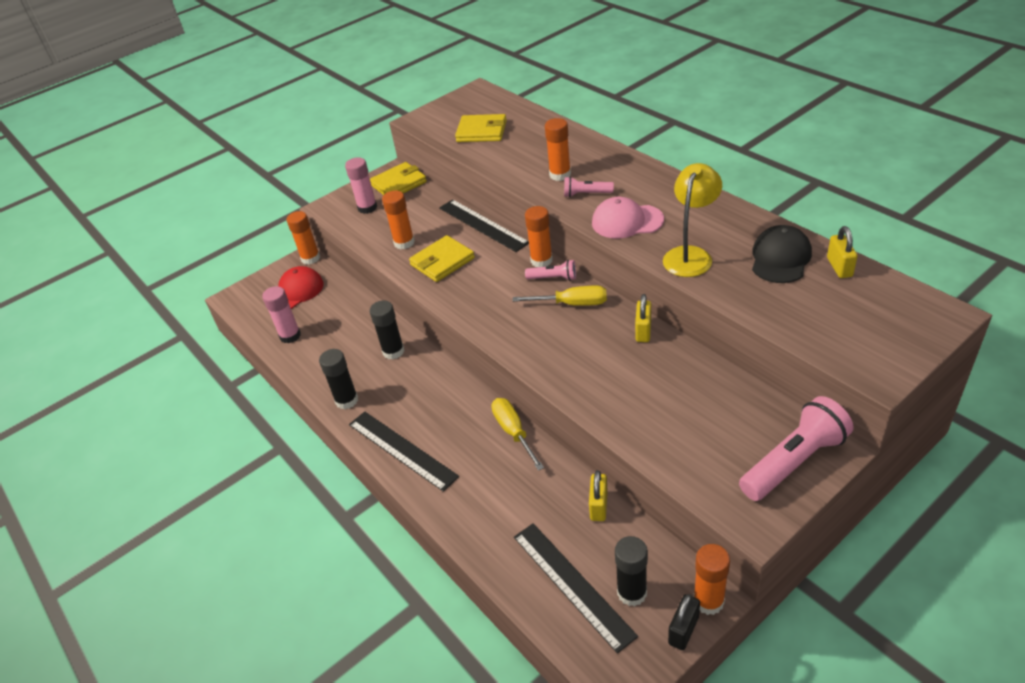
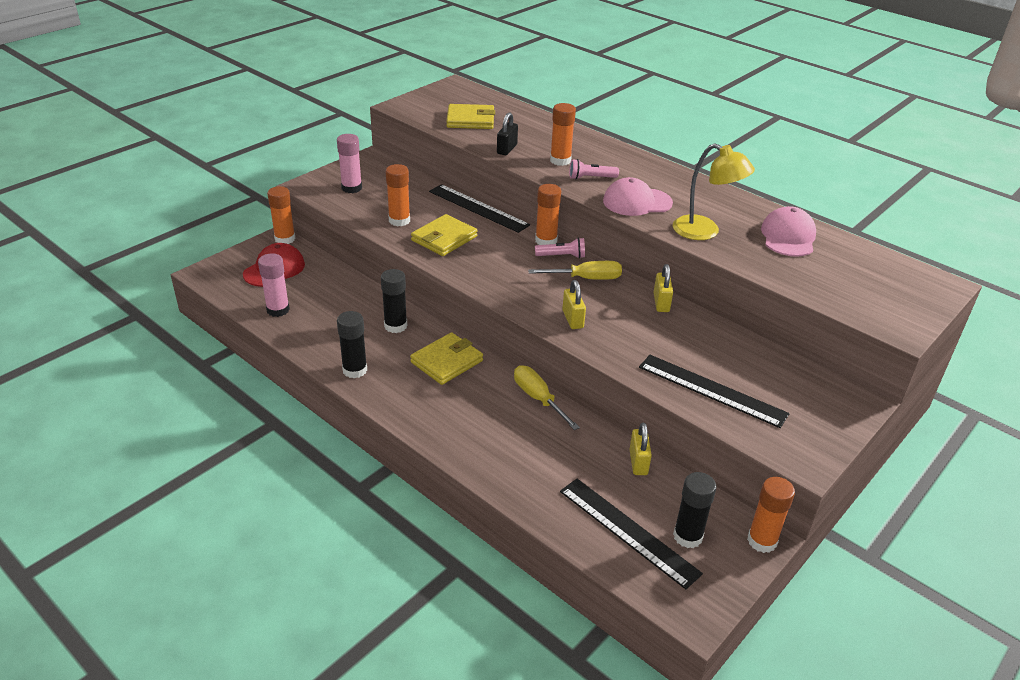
camera: 15 degrees left, 5 degrees down
(398, 183) = (380, 168): yellow wallet -> yellow wallet (446, 361)
(402, 449) = (425, 415): black ruler -> black ruler (712, 390)
(683, 630) = (744, 567): black padlock -> black padlock (507, 149)
(690, 255) = (705, 232): yellow lamp -> yellow lamp turned 105 degrees clockwise
(780, 258) = (788, 237): black cap -> pink cap
(794, 462) = (828, 411): pink flashlight -> none
(839, 267) = (842, 245): yellow padlock -> yellow padlock (572, 319)

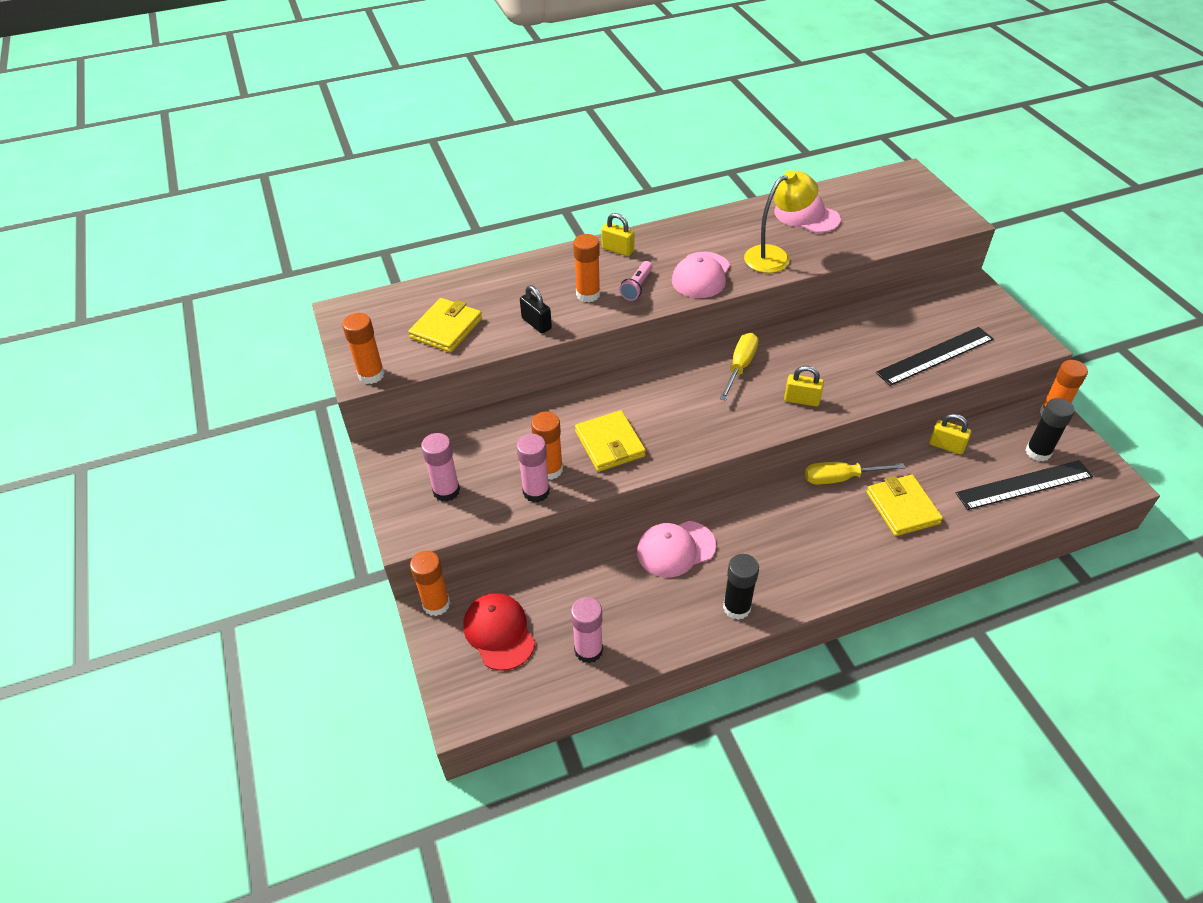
camera: 60 degrees left, 10 degrees up
(374, 221) = (536, 492): none -> pink glue stick
(395, 326) = (675, 549): black glue stick -> pink cap
(446, 361) = (756, 526): yellow wallet -> yellow wallet (902, 508)
(478, 208) = (565, 397): black ruler -> none
(546, 241) = (659, 369): orange glue stick -> orange glue stick (371, 375)
(561, 256) = (693, 368): pink flashlight -> none
(661, 303) = (802, 334): yellow padlock -> yellow padlock (618, 250)

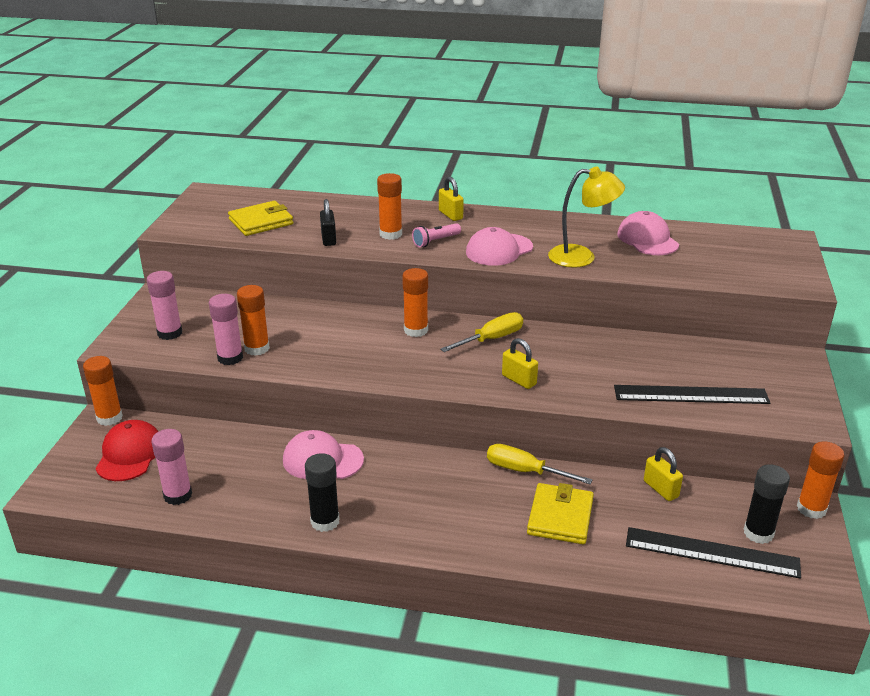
camera: 30 degrees right, 15 degrees down
(371, 375) = (177, 231): orange glue stick -> orange glue stick (416, 330)
(610, 444) = (321, 350): yellow wallet -> none

